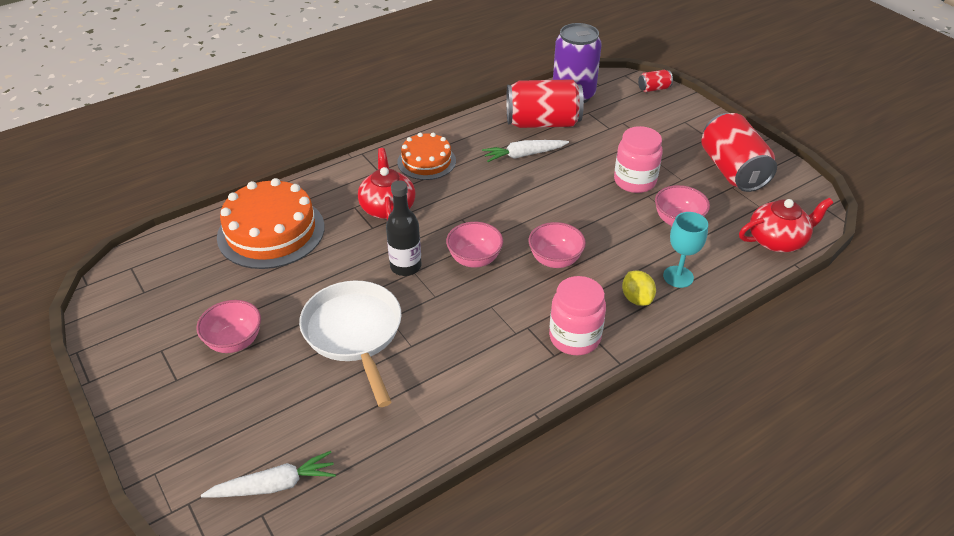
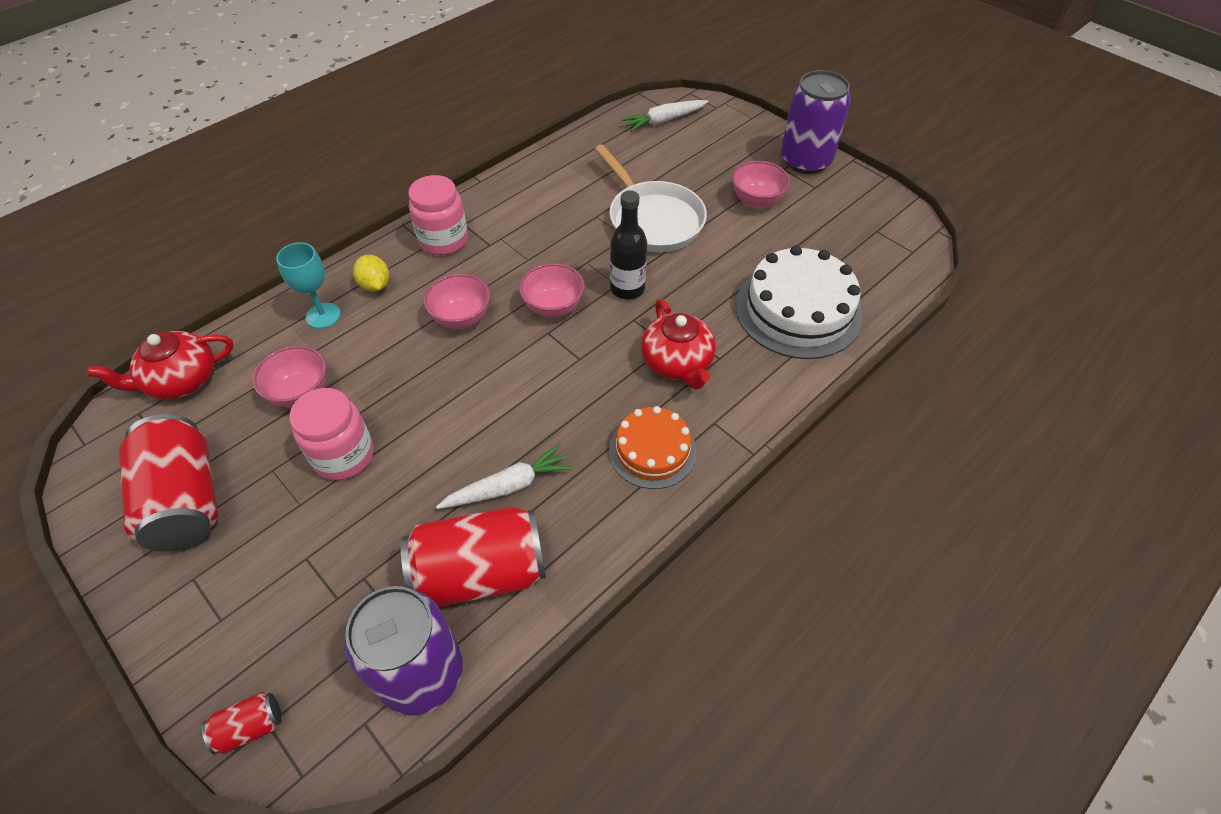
camera: 170 degrees right, 10 degrees up
(142, 388) = (805, 161): none -> purple can
(271, 232) = (798, 310): orange cake -> white cake

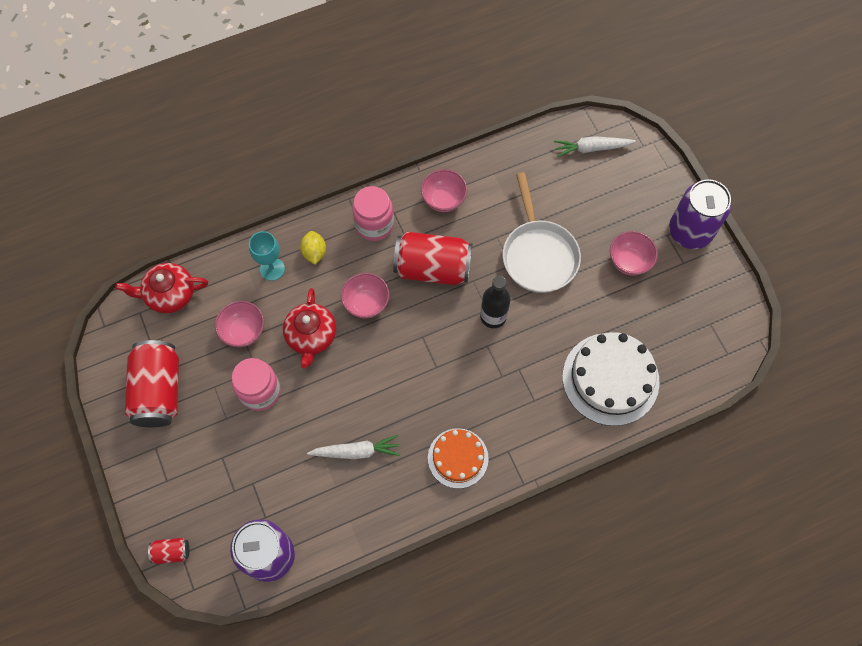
camera: 20 degrees right, 15 degrees up
(480, 573) = (321, 505): red can -> red can (432, 268)
(553, 307) = (434, 315): pink bowl -> pink bowl (443, 199)
(677, 363) = (503, 394): red teapot -> red teapot (311, 336)

